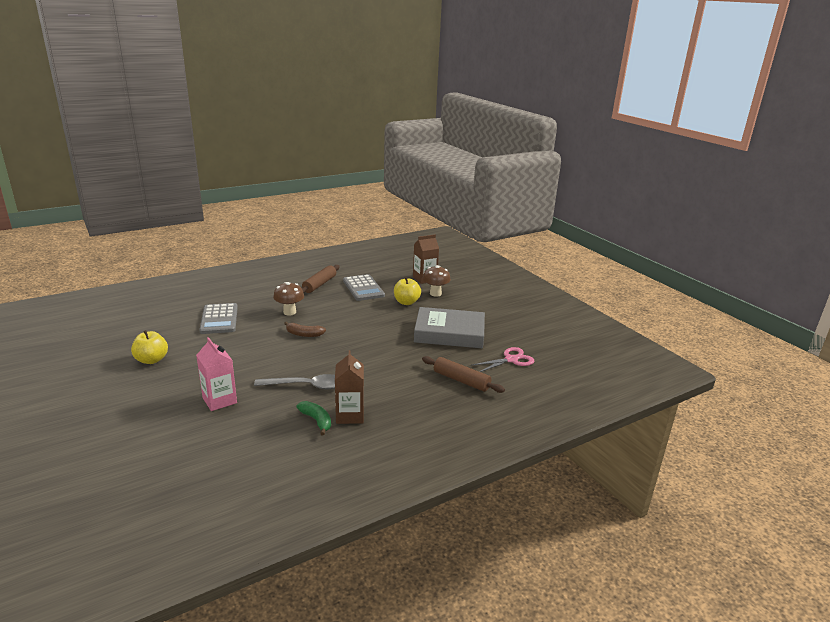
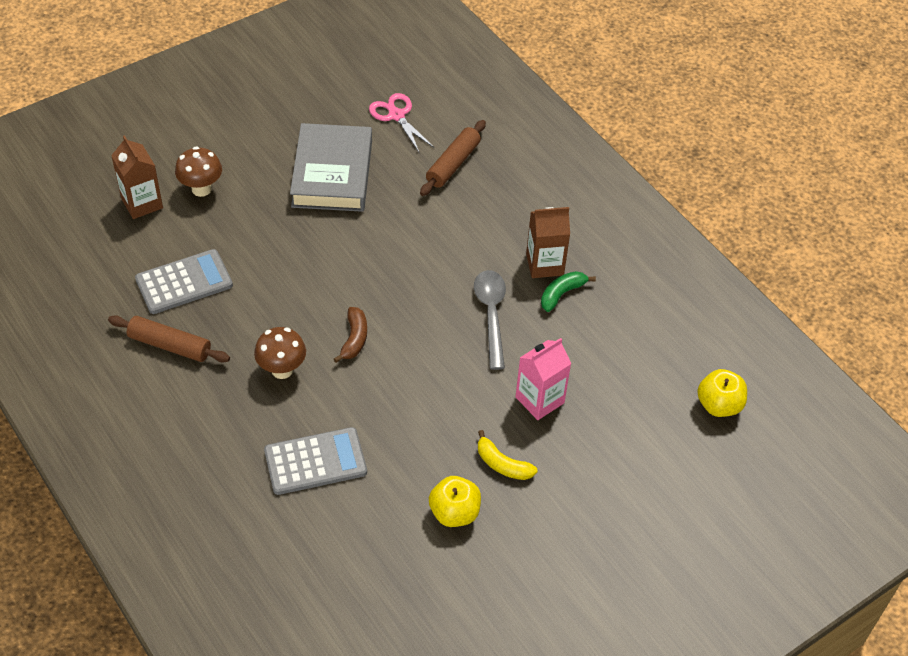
camera: 95 degrees left, 25 degrees up
(175, 380) = (502, 464): none -> yellow banana
(406, 302) = (235, 224): yellow apple -> yellow apple (719, 405)

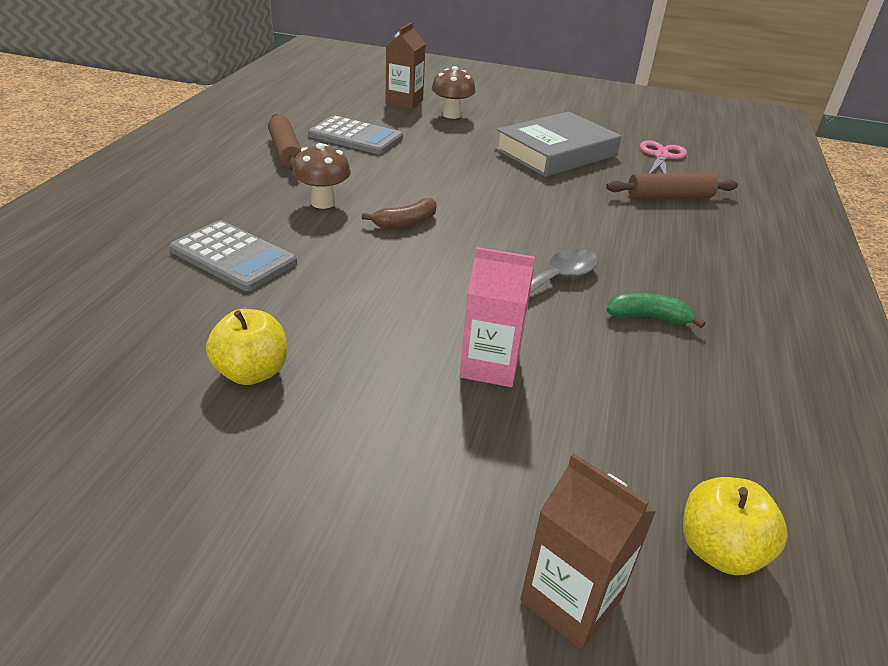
camera: 50 degrees right, 15 degrees down
(502, 464) = (363, 378): yellow banana -> none
(544, 264) = (662, 290): brown carton -> brown carton (570, 600)

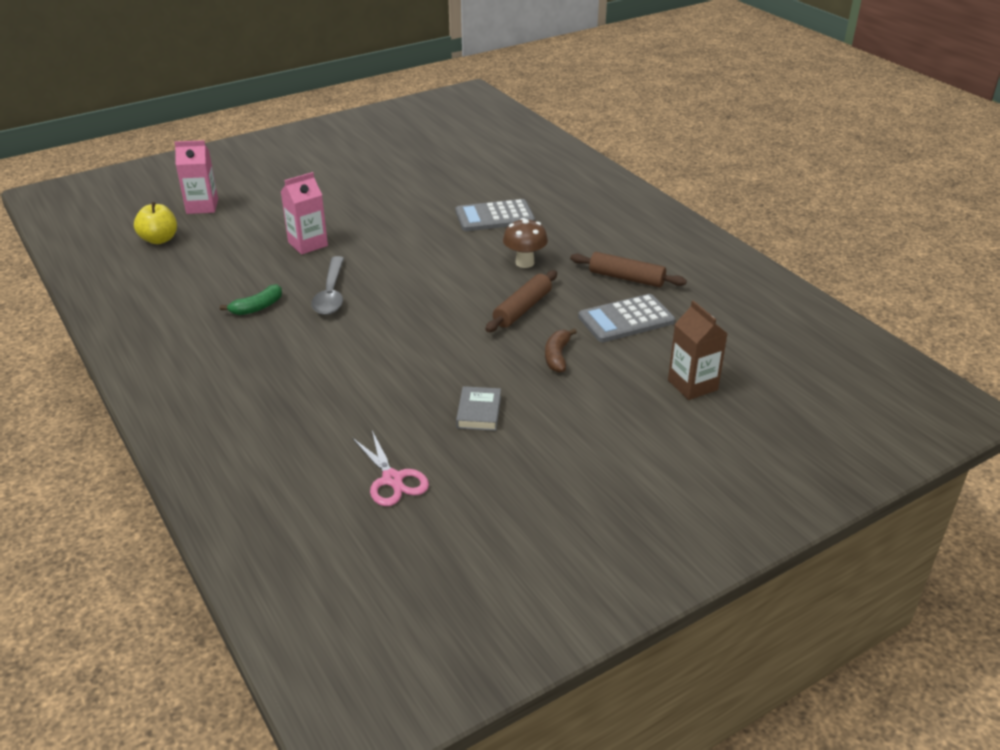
camera: 135 degrees right, 0 degrees up
(252, 372) = (393, 194): yellow apple -> none
(405, 222) = (461, 280): brown banana -> brown banana (557, 356)
(451, 115) = (629, 398): brown mushroom -> none
(556, 152) = (479, 412): grey book -> grey book, size x0.46
(570, 600) = (202, 206): brown carton -> pink carton
(669, 196) = (332, 421): brown rolling pin -> brown rolling pin (522, 309)

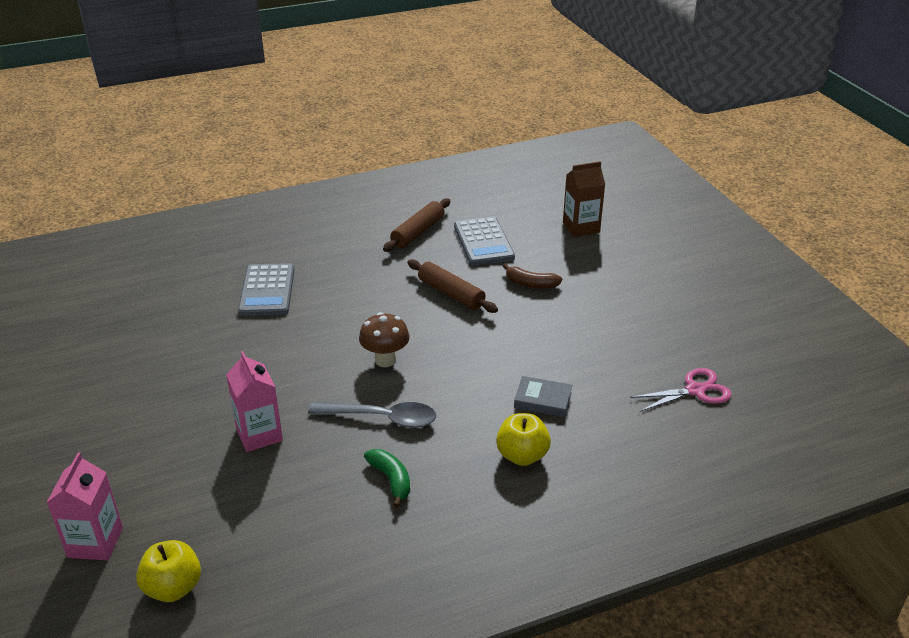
camera: 80 degrees left, 0 degrees up
(286, 370) = (522, 455): none -> yellow apple
(479, 412) = (605, 335): grey book -> grey book (542, 400)
(524, 263) = (369, 283): brown mushroom -> brown mushroom (385, 360)

